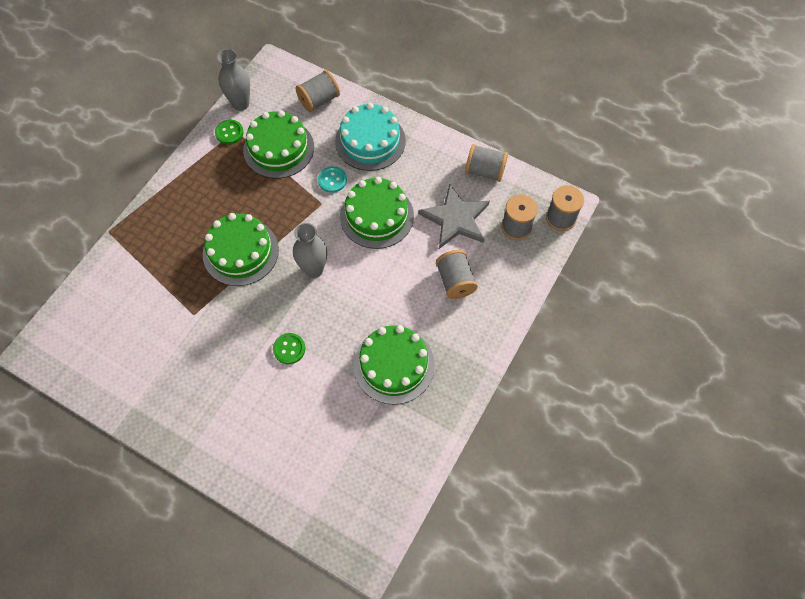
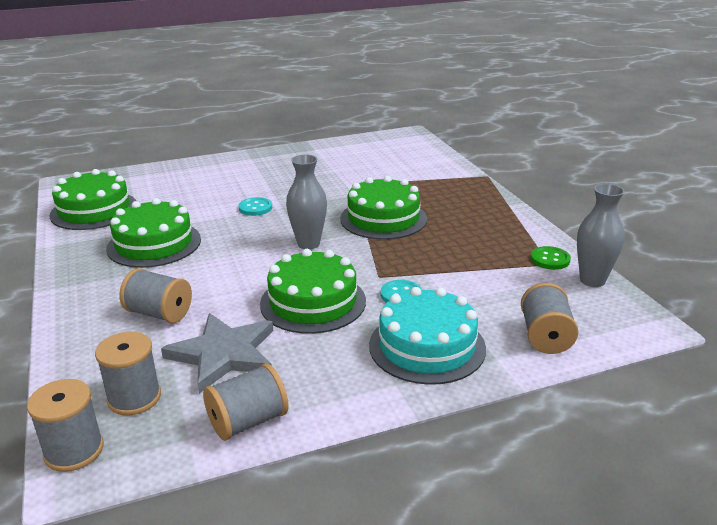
camera: 130 degrees right, 35 degrees down
(278, 148) = (491, 279): green cake -> green cake (94, 210)
(289, 349) = (255, 208): green button -> turquoise button

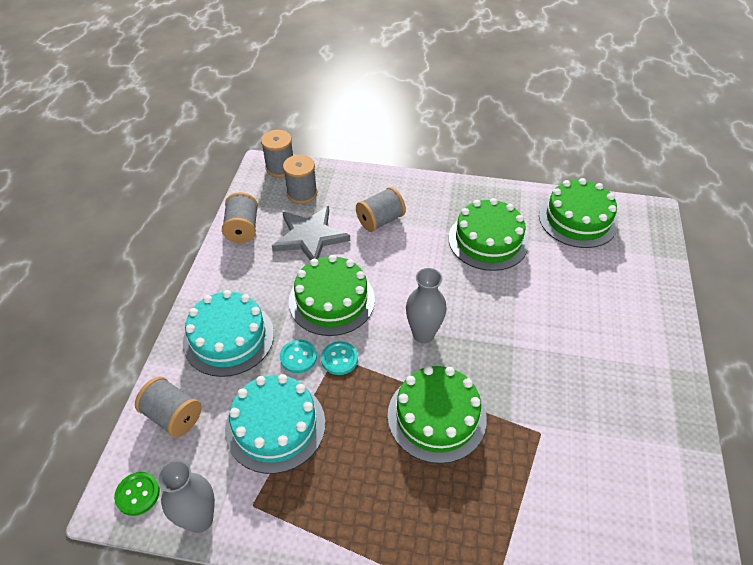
camera: 120 degrees right, 20 degrees up
(255, 208) = (522, 324): turquoise button -> turquoise button (339, 359)
(479, 279) = (275, 426): none -> turquoise cake
(550, 259) = (258, 512): green button -> green button (138, 494)

